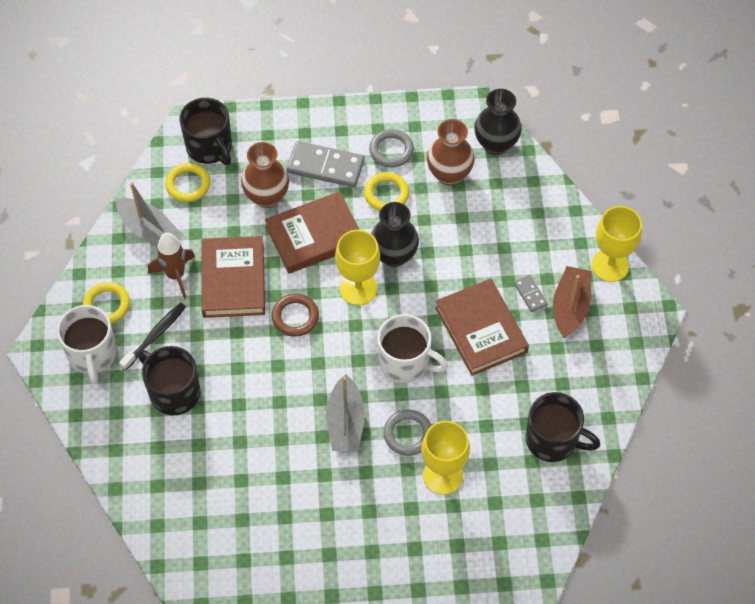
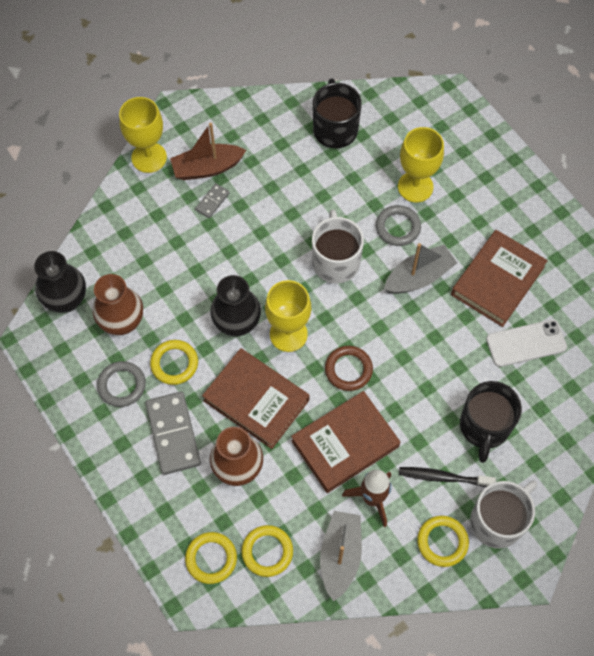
camera: 120 degrees left, 5 degrees up
(209, 147) = (211, 558): black mug -> yellow ring
(222, 473) = (526, 343): none -> white phone
(481, 330) = (269, 221): brown book -> brown book (497, 281)

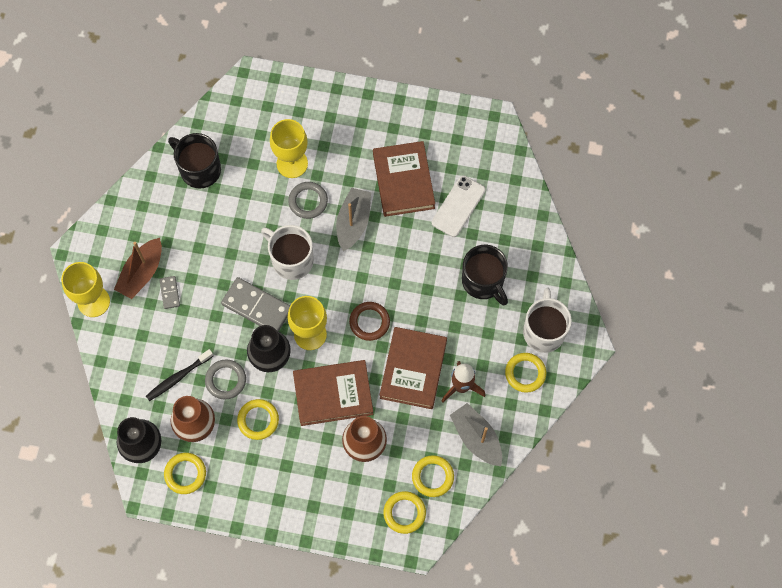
camera: 45 degrees left, 5 degrees up
(74, 351) = (185, 474): none -> yellow ring
(122, 385) = (239, 465): grey ring -> grey ring (226, 380)
(173, 434) = (304, 463): grey domino -> grey domino (257, 307)
(443, 477) = (489, 335): black toothbrush -> black toothbrush (178, 377)

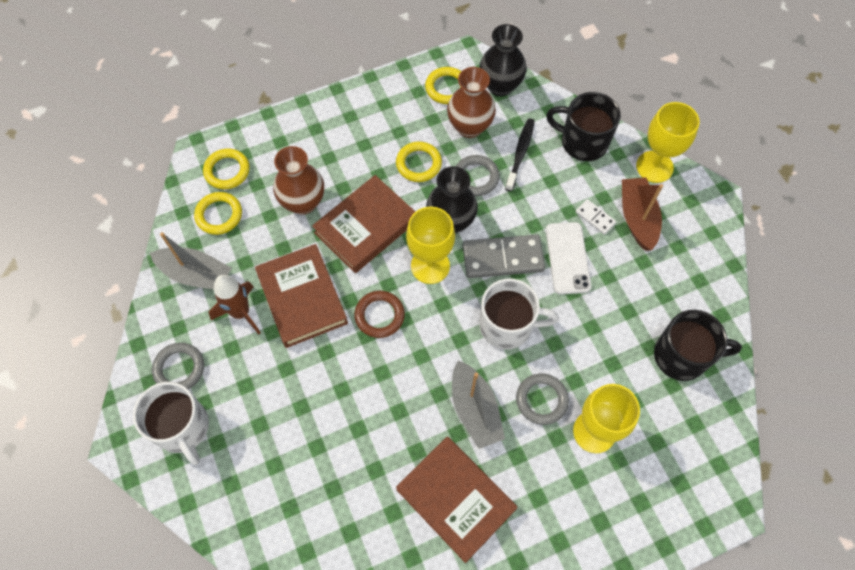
camera: 145 degrees right, 5 degrees down
(169, 293) = (595, 218): grey domino -> white domino
(458, 206) = (371, 512): white phone -> white phone (567, 258)
(483, 281) = (285, 439): black mug -> black mug (583, 142)
(525, 373) = (179, 368): yellow ring -> grey ring

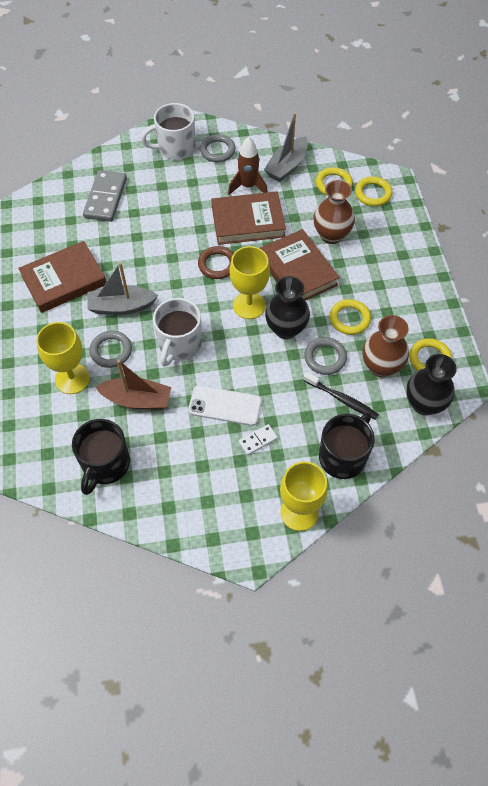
camera: 105 degrees right, 5 degrees down
(503, 258) = (240, 357): grey domino -> grey domino (106, 198)
(637, 218) = (247, 476): brown boat -> brown boat (137, 400)

